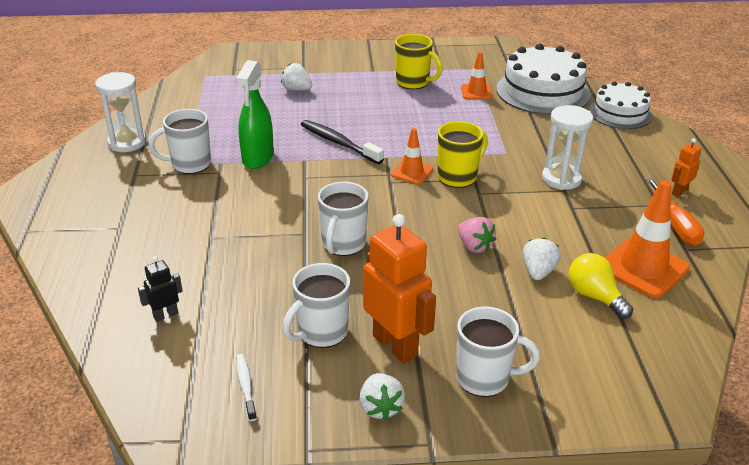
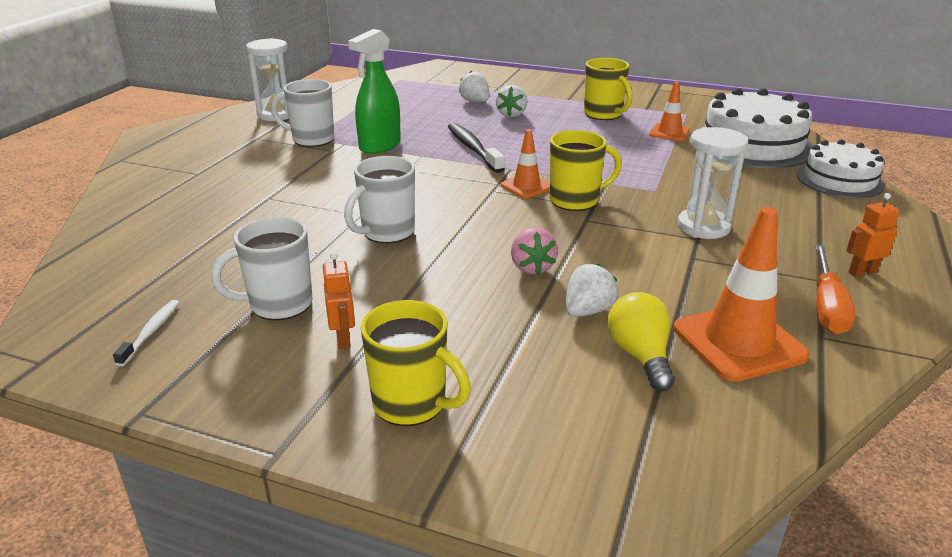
camera: 25 degrees right, 5 degrees down
(165, 315) = (152, 250): black robot -> none
(380, 407) = (261, 396): white strawberry -> white strawberry (511, 114)
(395, 345) = (344, 339): orange robot -> orange robot, size x0.48
(484, 378) = (411, 404): white mug -> yellow mug

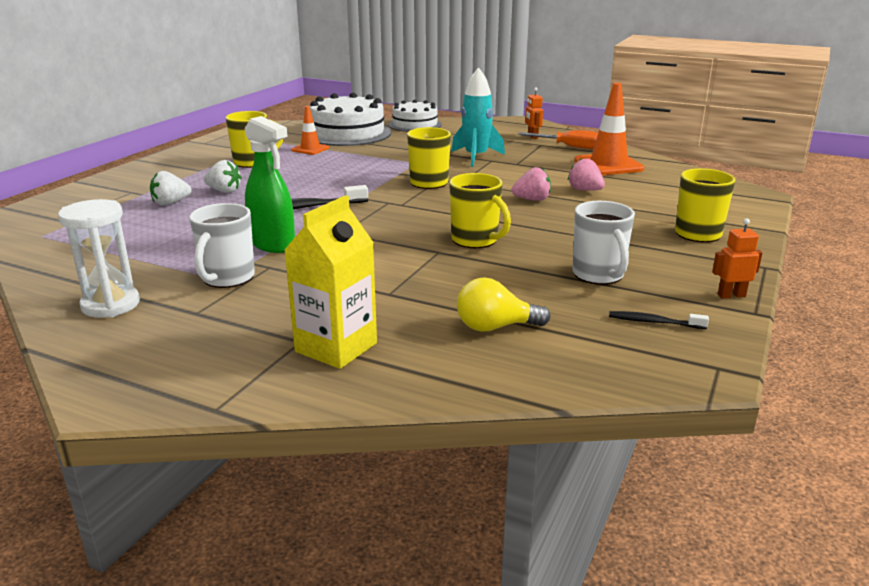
camera: 85 degrees left, 5 degrees down
(151, 332) = (654, 322): white toothbrush -> black toothbrush
(179, 185) = (336, 347): none -> yellow carton
(344, 339) = (638, 252): orange robot -> orange robot (731, 295)
(387, 232) = (475, 240): white mug -> yellow mug
(526, 186) = (398, 194): orange traffic cone -> none
(587, 311) = (585, 190): white strawberry -> pink strawberry
(640, 356) = (628, 183): yellow light bulb -> yellow light bulb (495, 327)
(703, 227) = (476, 157): white hourglass -> turquoise rocket

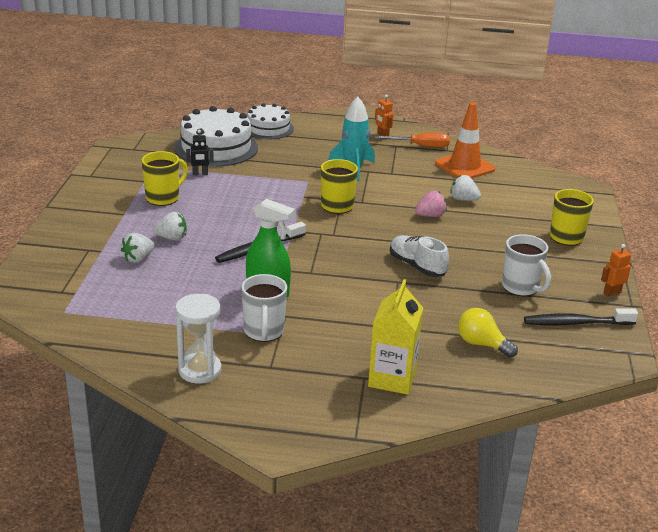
camera: 20 degrees left, 5 degrees up
(310, 149) = (200, 174): orange traffic cone -> black robot
(475, 240) = (417, 266): yellow mug -> white shoe
(495, 327) = (482, 344): yellow light bulb -> yellow light bulb turned 60 degrees clockwise
(585, 190) = (463, 199): pink strawberry -> white strawberry
(654, 322) = (576, 323): black toothbrush -> black toothbrush, size x1.76

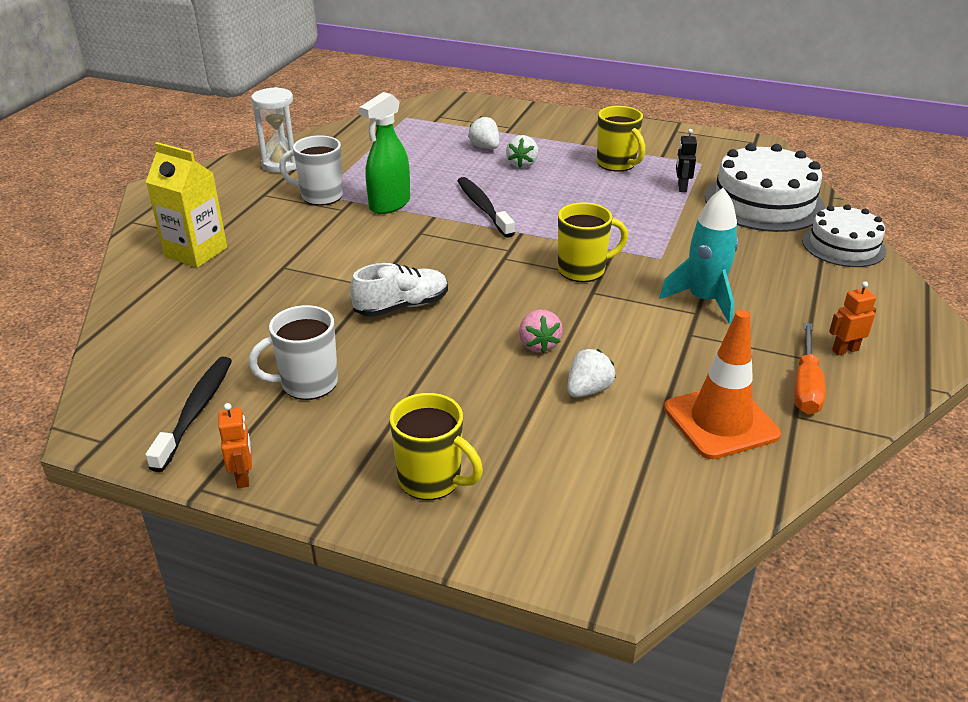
camera: 105 degrees right, 5 degrees up
(482, 344) = (209, 320): yellow light bulb -> none

